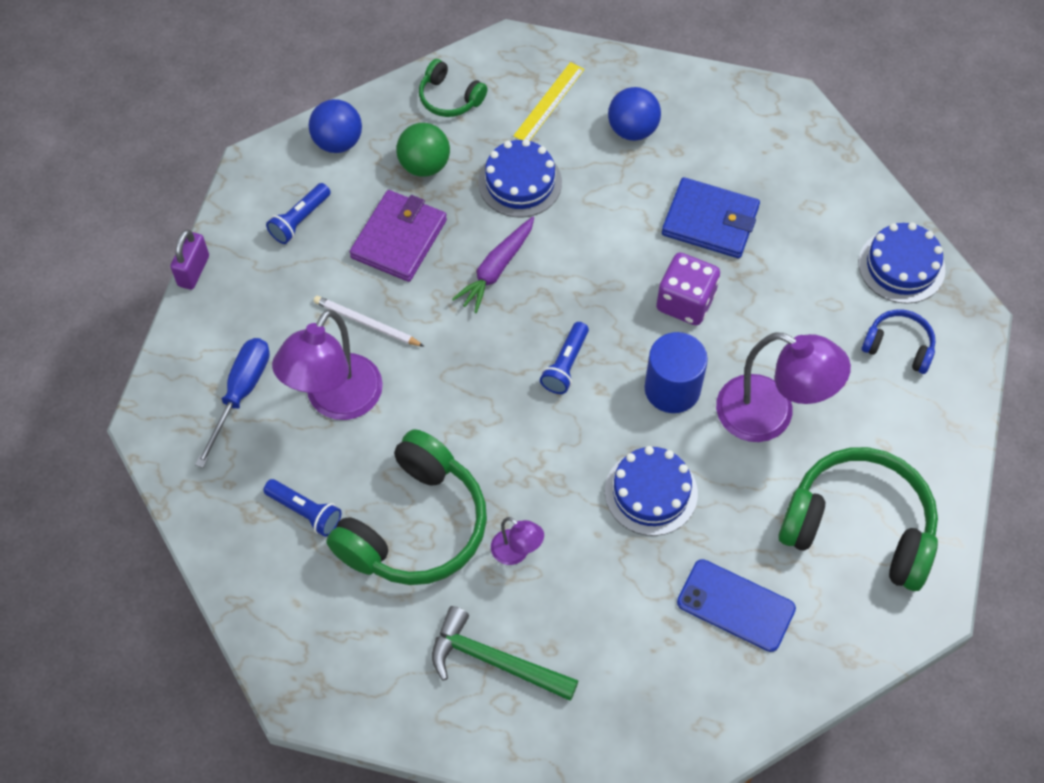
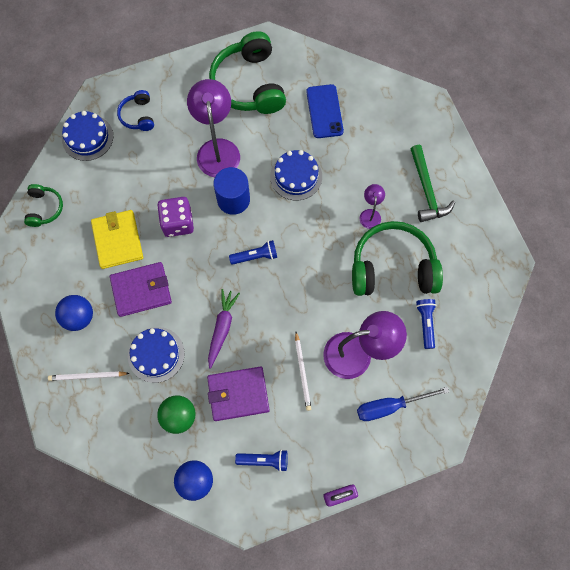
camera: 125 degrees left, 10 degrees up
(450, 98) = (120, 437): green headphones -> green headphones (44, 208)
(496, 269) = (222, 328): purple carrot -> purple carrot turned 75 degrees counterclockwise
(549, 102) = (87, 376): yellow ruler -> white pencil
(618, 211) = (141, 290): none -> purple wallet
(710, 221) = (118, 240): blue wallet -> yellow wallet

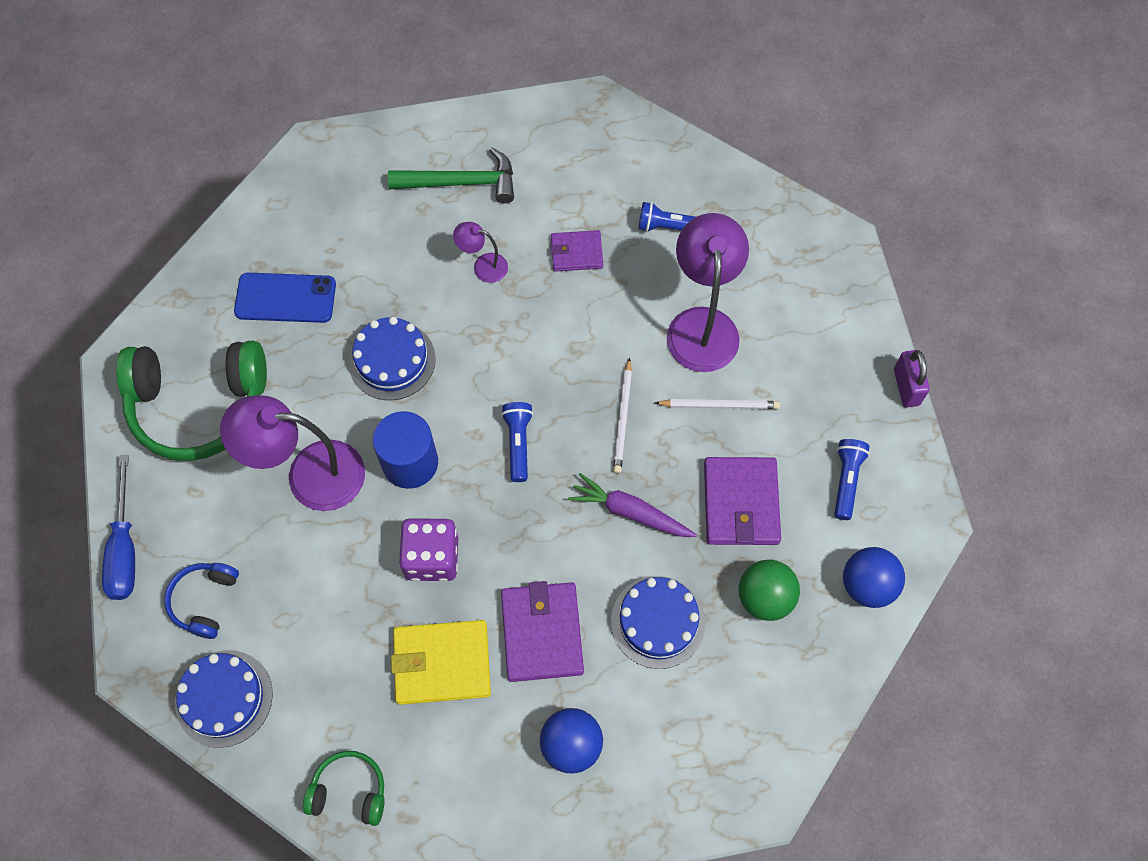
camera: 80 degrees left, 5 degrees down
(87, 376) = (678, 740): white pencil -> white pencil (623, 418)
(138, 115) = (205, 601): blue headphones -> blue headphones turned 105 degrees clockwise
(390, 406) = (786, 297): blue screwdriver -> blue screwdriver (125, 548)
(392, 267) = (576, 253): green headphones -> purple wallet

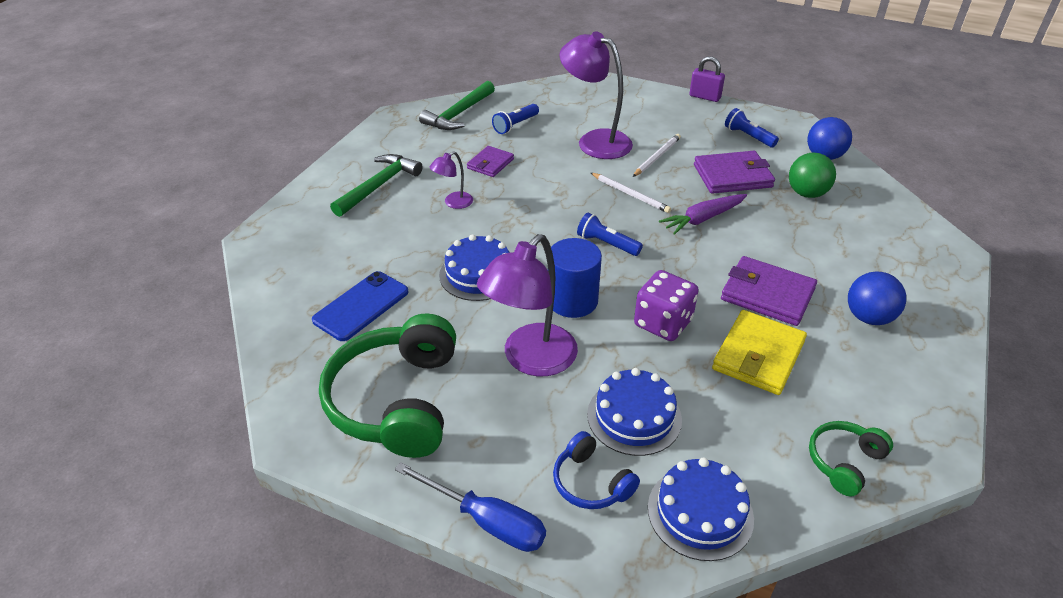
camera: 55 degrees left, 25 degrees down
(199, 405) = (397, 400): green headphones -> green headphones turned 150 degrees clockwise
(648, 158) = (458, 114): none -> green hammer
(658, 621) = (794, 240): blue cake -> blue cake (634, 417)
(741, 503) = (732, 176): purple wallet -> purple wallet turned 45 degrees counterclockwise

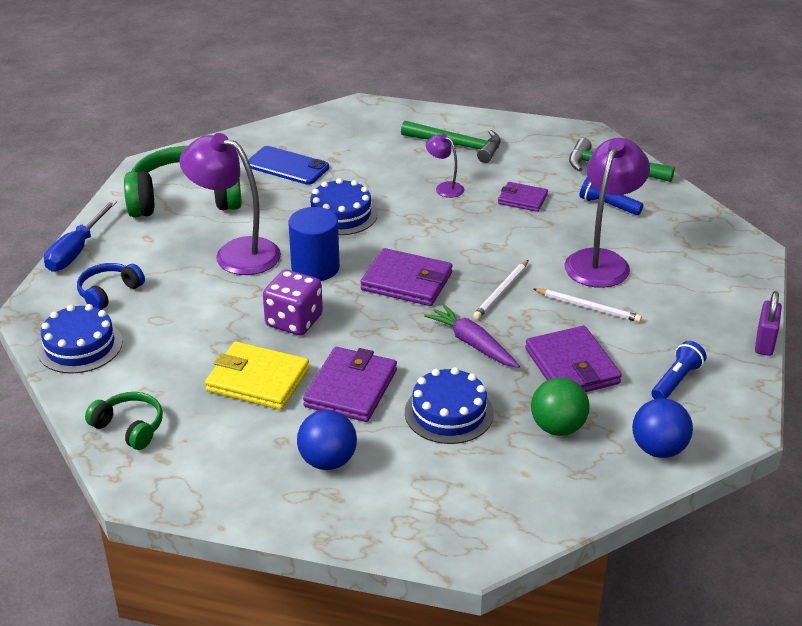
camera: 80 degrees right, 5 degrees down
(607, 244) = (406, 281): blue flashlight -> purple wallet
(634, 417) = (176, 310): blue cake -> blue cake (449, 413)

